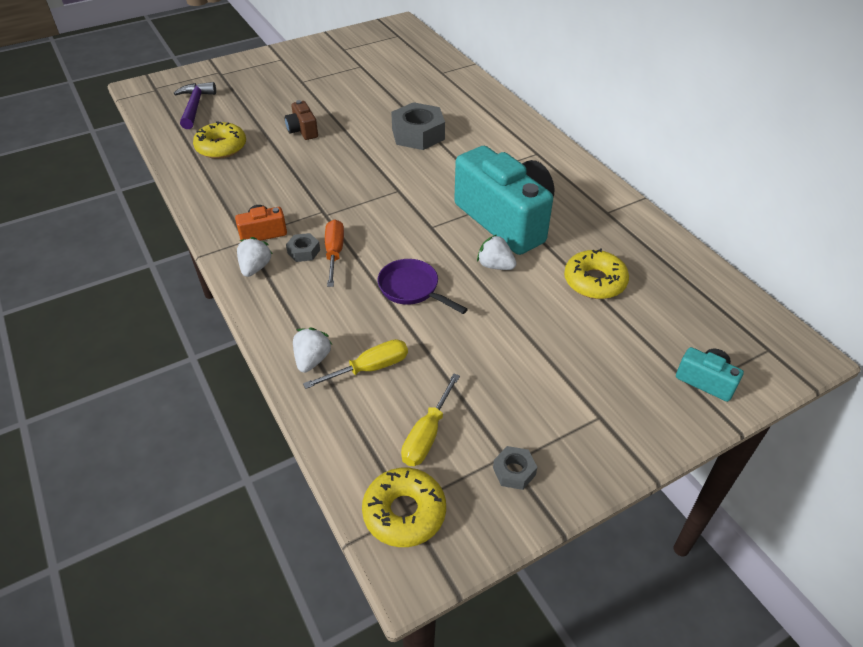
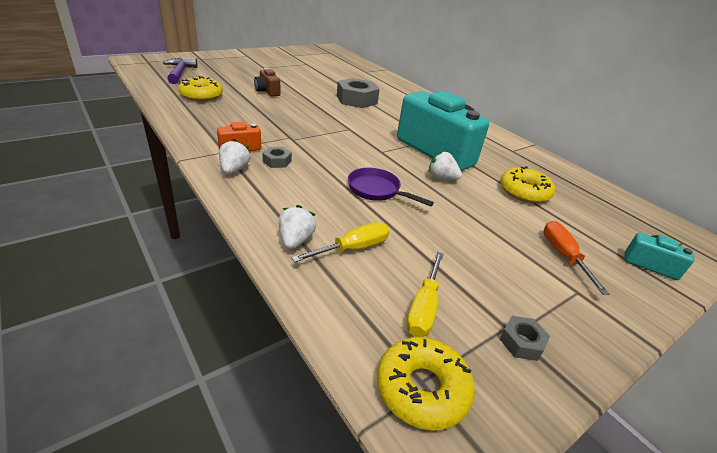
camera: 10 degrees left, 10 degrees down
(334, 253) = (304, 164): orange screwdriver -> orange screwdriver (563, 256)

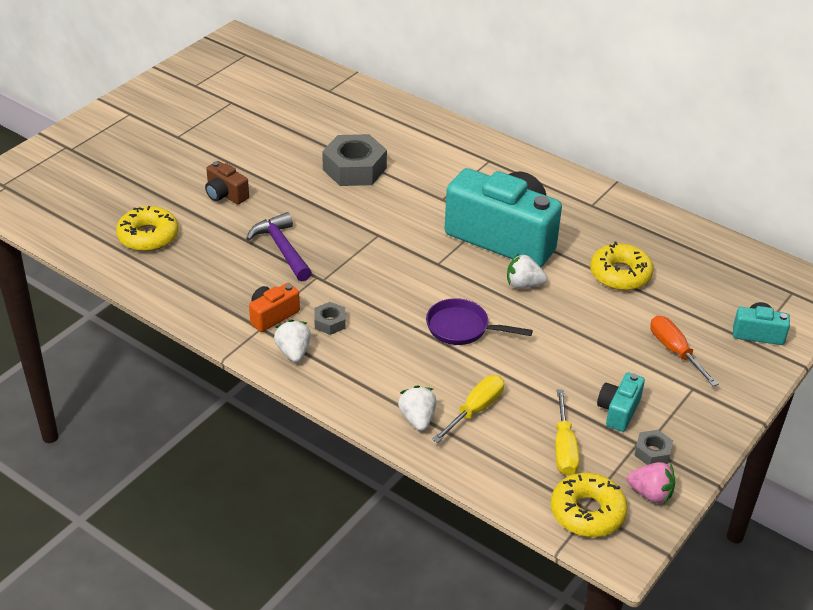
camera: 15 degrees left, 5 degrees up
(180, 72) = (74, 195): purple hammer -> purple hammer (282, 248)
(494, 290) = (618, 411): none -> turquoise camera
(508, 391) = (650, 493): none -> pink strawberry

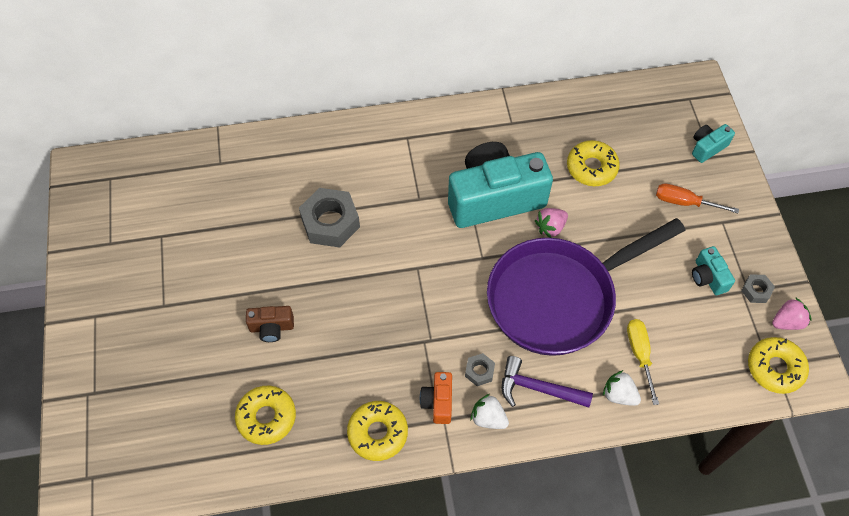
camera: 45 degrees left, 20 degrees up
(204, 299) = (378, 433): none -> yellow donut
(282, 248) = (372, 339): purple hammer -> purple hammer (537, 388)
(462, 328) = (559, 297): purple pan -> purple pan, size x2.37
(523, 284) = (550, 227): white strawberry -> pink strawberry
(564, 447) = (713, 334): yellow screwdriver -> none

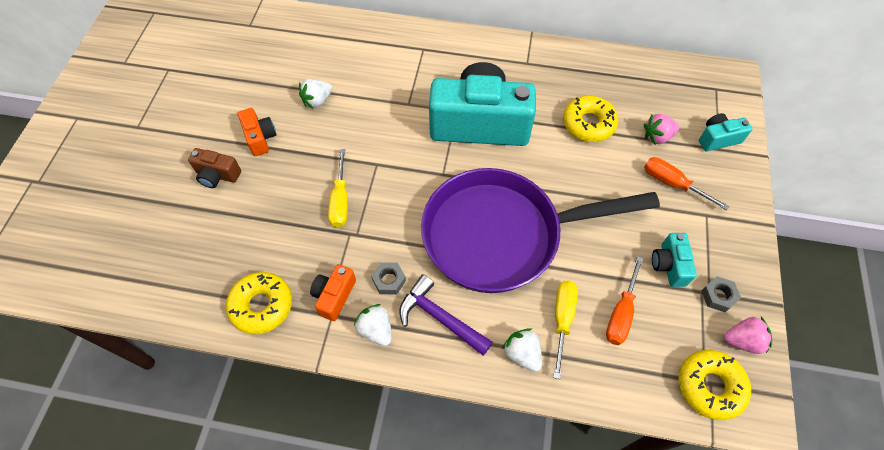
camera: 20 degrees right, 0 degrees up
(266, 417) = (169, 254): yellow donut -> none
(294, 278) = (260, 138): none -> orange camera
(330, 223) = (317, 101): grey nut -> white strawberry
(401, 313) = (340, 200): none -> yellow screwdriver
(550, 227) = (523, 166): pink strawberry -> pink strawberry (657, 137)
(684, 332) = (621, 313): none -> orange screwdriver

